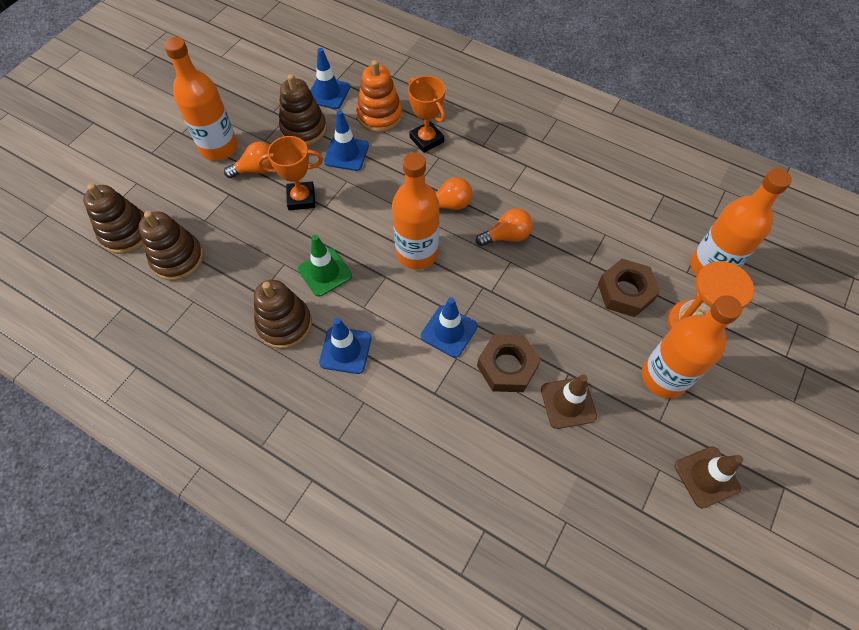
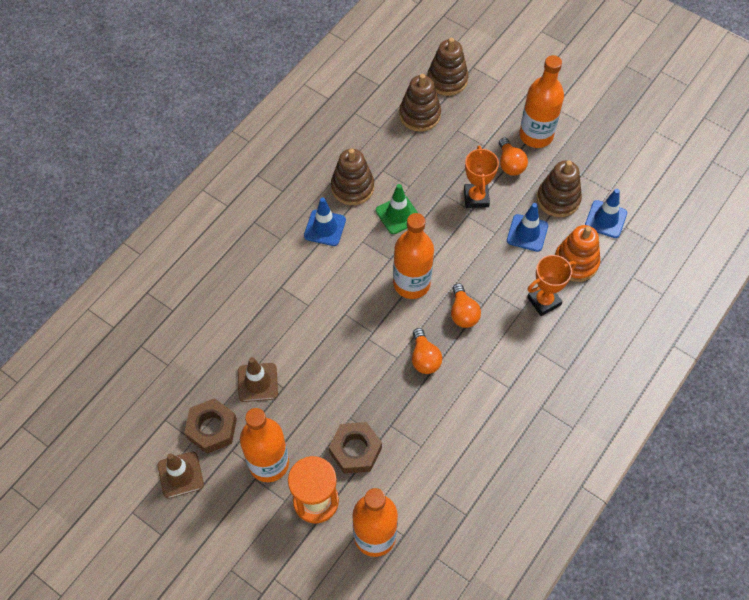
camera: 95 degrees right, 0 degrees up
(449, 331) = (332, 302): blue traffic cone -> none
(507, 367) = (295, 341): brown nut -> brown nut (212, 428)

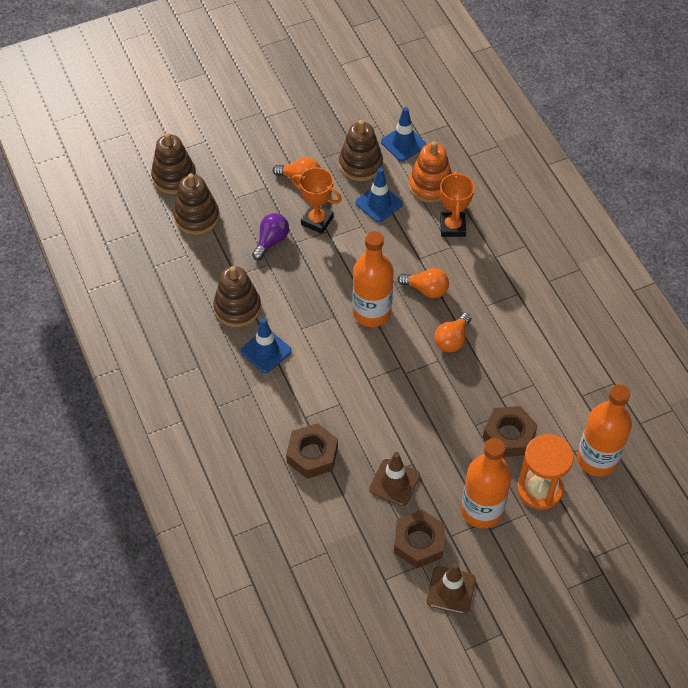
camera: 60 degrees left, 5 degrees down
(249, 309) = (312, 454): none -> brown nut
(398, 215) = (293, 287): green traffic cone -> none
(424, 358) = (452, 340): orange light bulb -> orange light bulb turned 105 degrees clockwise
(432, 176) = (271, 241): none -> purple light bulb
(536, 135) = (284, 145): orange bottle -> none

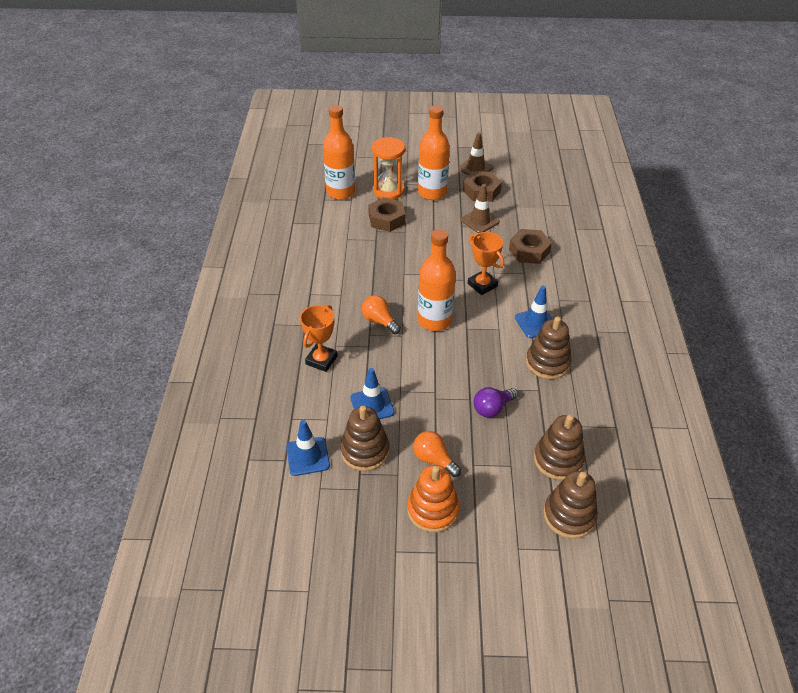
camera: 155 degrees left, 10 degrees down
(317, 221) = (439, 411): orange trophy -> orange trophy (482, 285)
(430, 185) = (313, 403): orange stacking toy -> orange stacking toy (433, 510)
(452, 340) = (384, 282): orange light bulb -> none

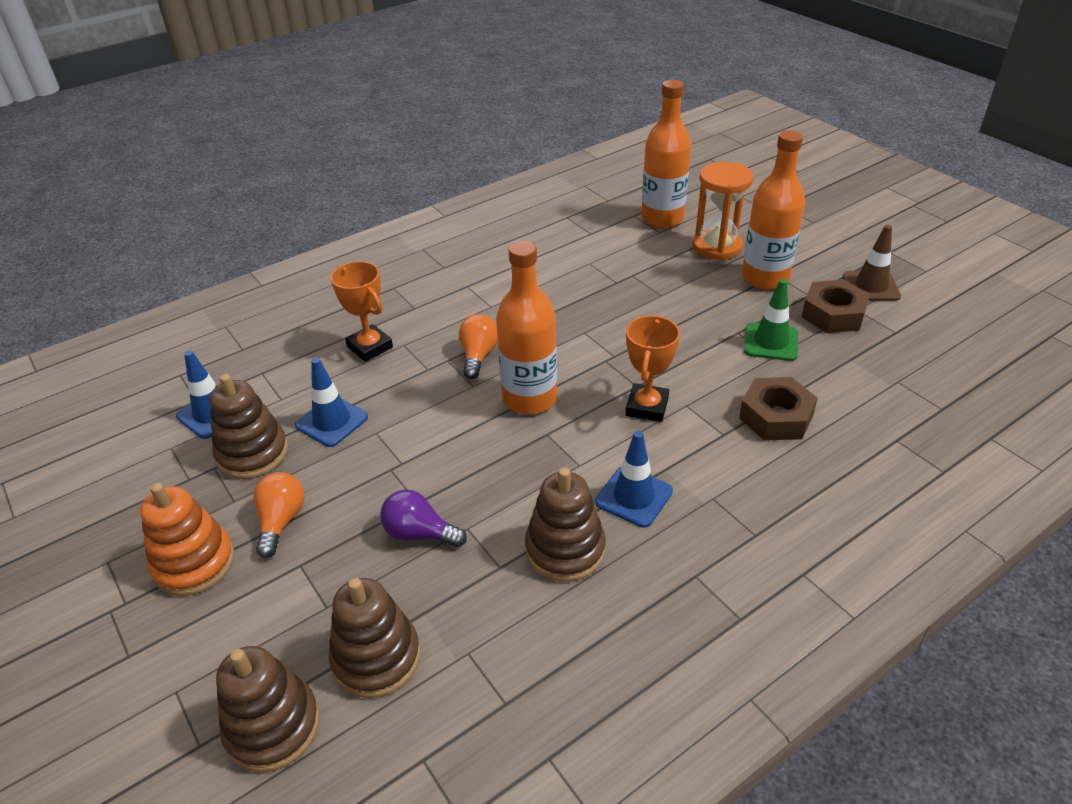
camera: 55 degrees right, 5 degrees down
(321, 360) = (370, 347): orange trophy -> orange trophy turned 60 degrees clockwise
(386, 219) = (663, 271): brown nut -> none
(480, 221) = (771, 342): brown traffic cone -> green traffic cone

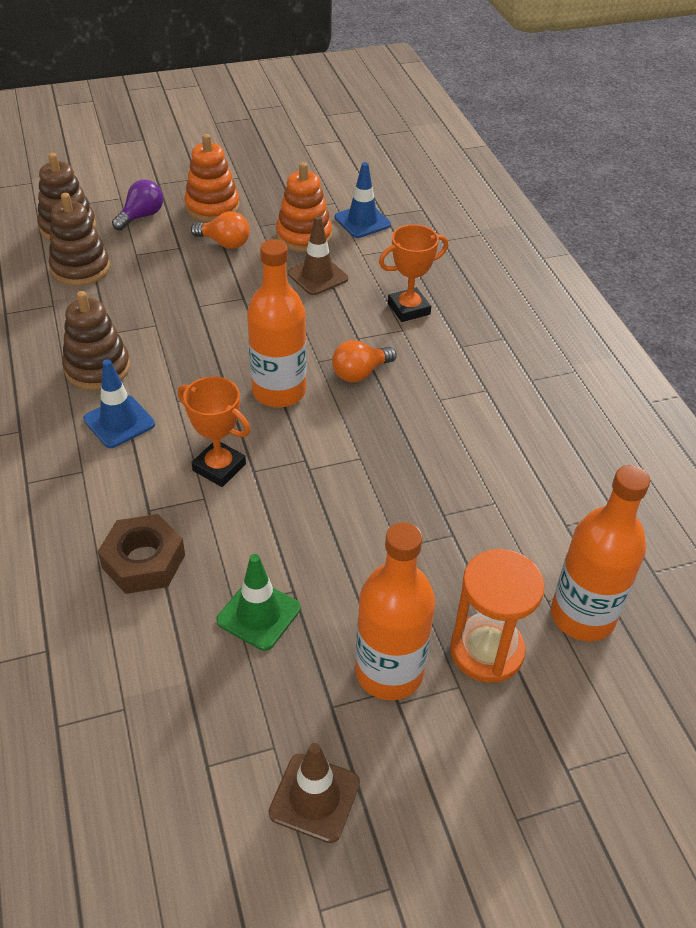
camera: 105 degrees right, 5 degrees up
(252, 453) = (304, 236): brown stacking toy -> orange stacking toy
(332, 421) = (317, 276): blue traffic cone -> brown traffic cone
(419, 533) = (167, 301): purple light bulb -> purple light bulb (141, 216)
(478, 355) = (360, 373): orange light bulb -> orange light bulb turned 120 degrees clockwise
(833, 314) = (277, 711): brown nut -> none

